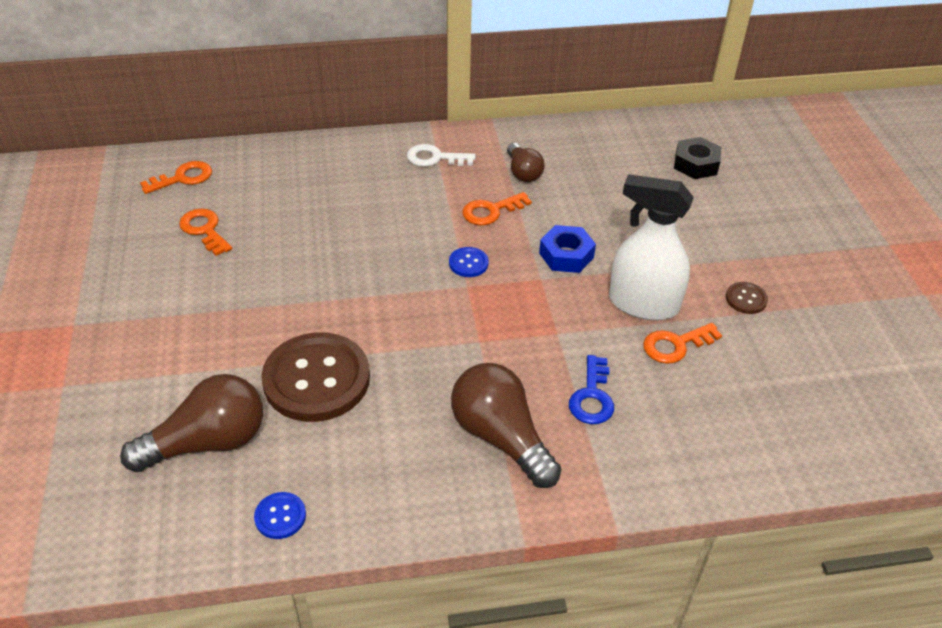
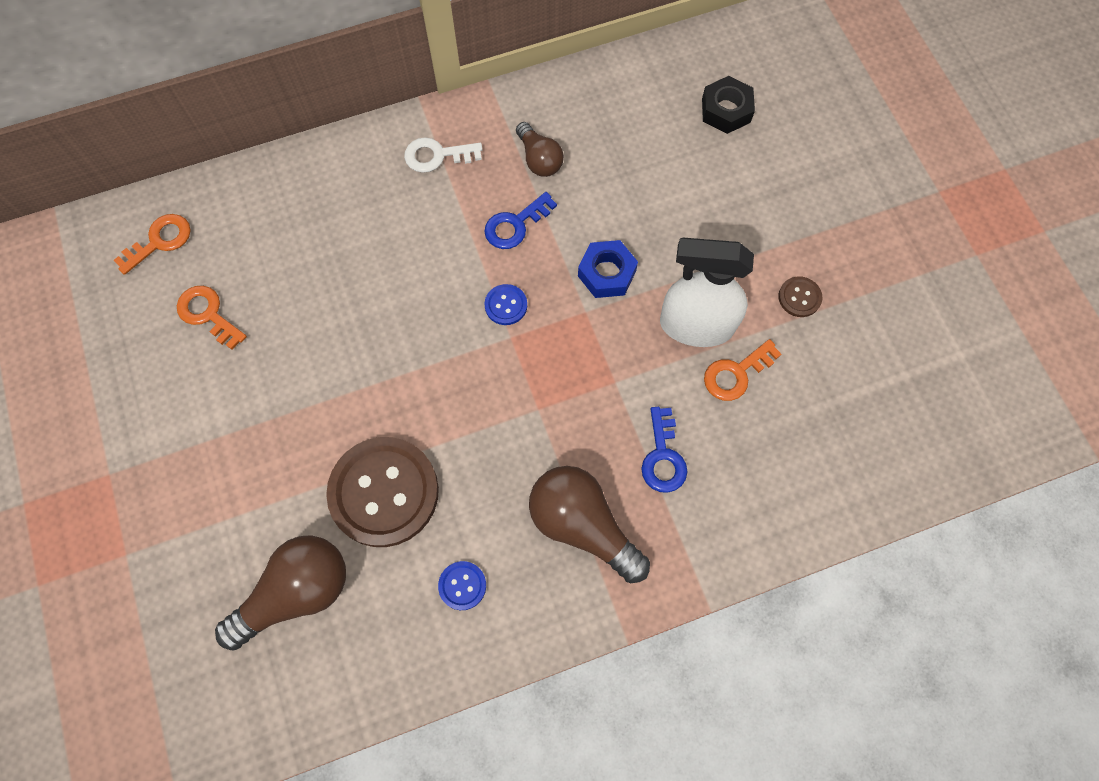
camera: 10 degrees left, 25 degrees up
(280, 516) = (391, 662): blue button -> blue button (462, 585)
(491, 211) = (515, 225): orange key -> blue key

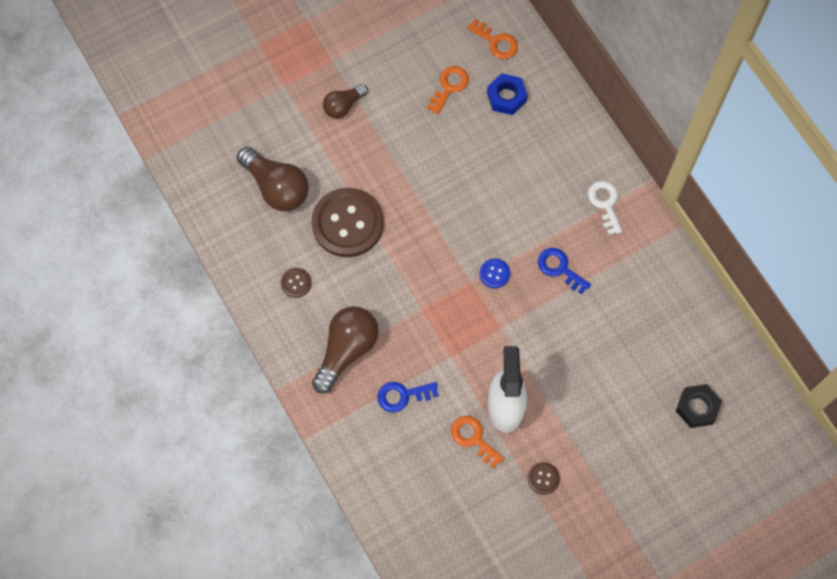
camera: 80 degrees right, 0 degrees up
(462, 585) = (296, 283): blue button -> brown button
(539, 159) = (619, 275): brown light bulb -> brown light bulb (343, 106)
(607, 273) = (534, 338): blue nut -> blue nut (506, 97)

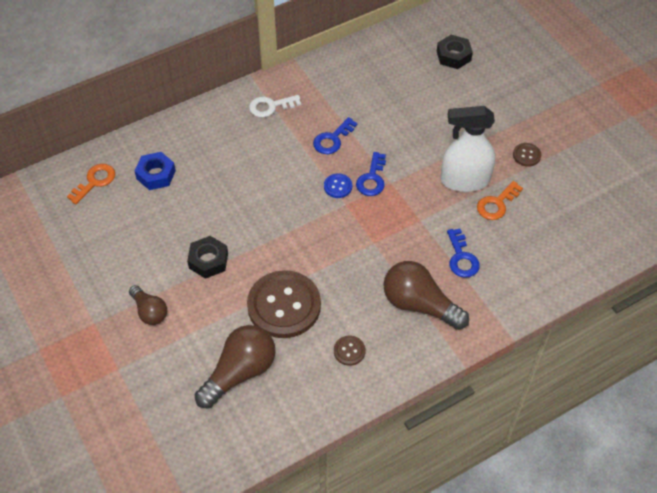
camera: 90 degrees left, 15 degrees down
(400, 153) = (208, 260): none -> black nut
(449, 86) = (139, 220): orange key -> none
(505, 309) = (372, 179): none -> blue key

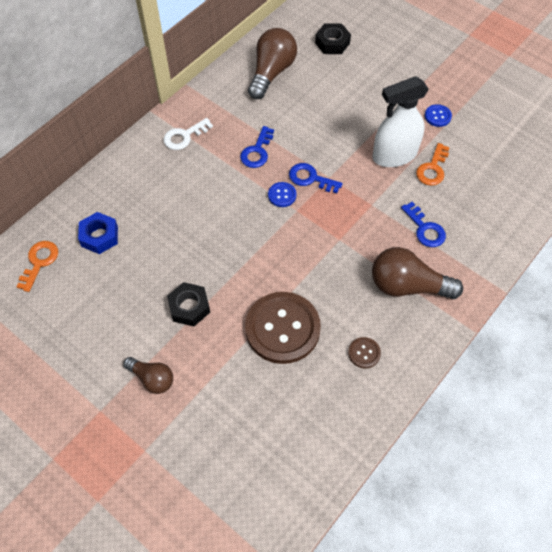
camera: 20 degrees left, 5 degrees up
(240, 372) = (269, 411): brown light bulb -> brown light bulb (271, 72)
(372, 179) = (310, 178): blue key -> blue key turned 120 degrees clockwise
(526, 155) = (437, 116): brown button -> blue button

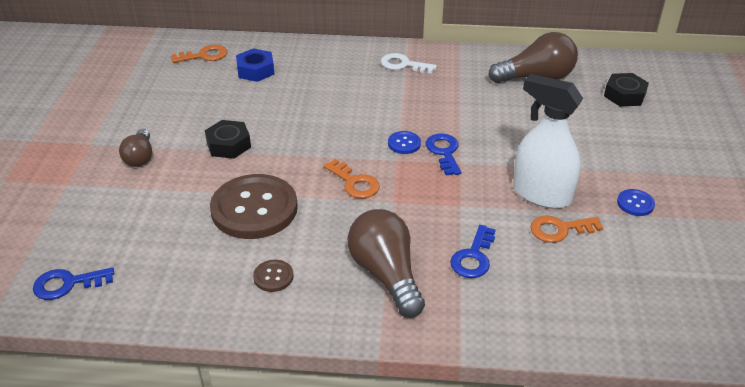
camera: 55 degrees right, 20 degrees down
(257, 151) = (436, 108): blue key -> blue key (67, 284)
(302, 250) = (354, 183): none -> orange key

